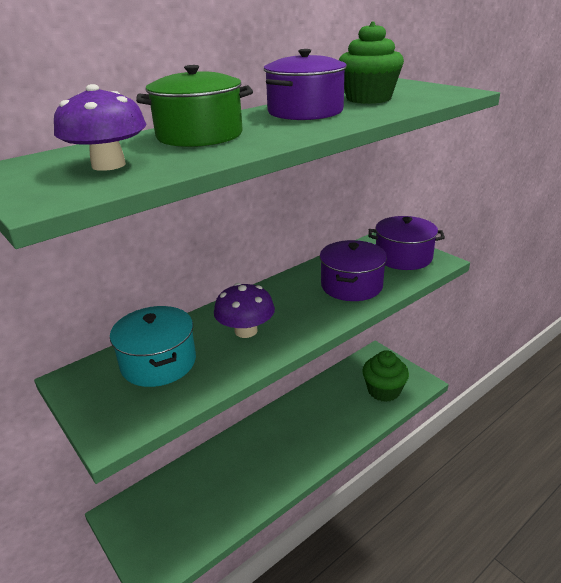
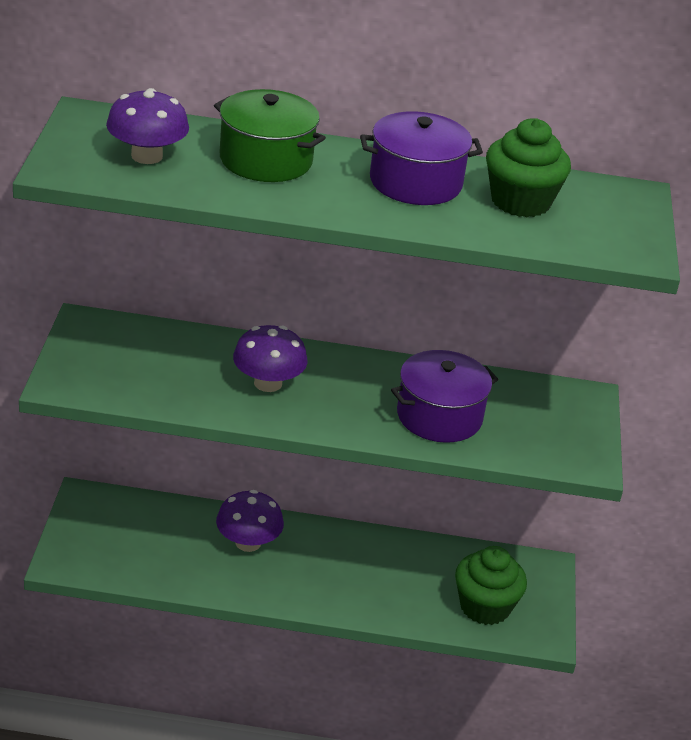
camera: 40 degrees right, 5 degrees up
(158, 362) = (161, 357): turquoise pot -> none
(243, 456) = (248, 542): none -> purple mushroom
(403, 257) = (558, 430): purple pot -> none

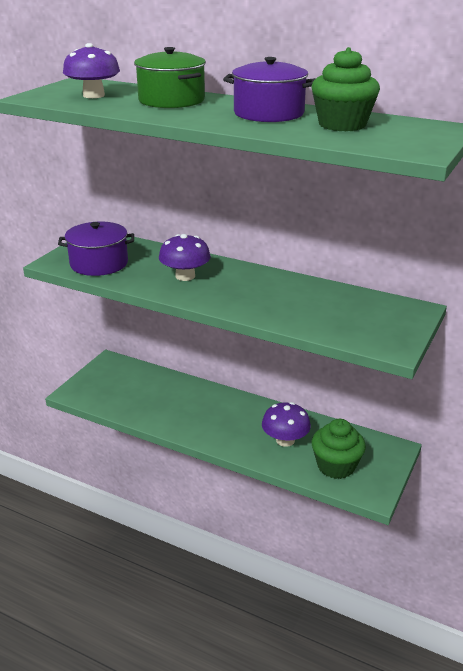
camera: 25 degrees right, 5 degrees down
(248, 542) = (193, 400): purple mushroom -> purple mushroom (285, 440)
(439, 416) = (293, 307): purple pot -> purple pot (99, 263)

